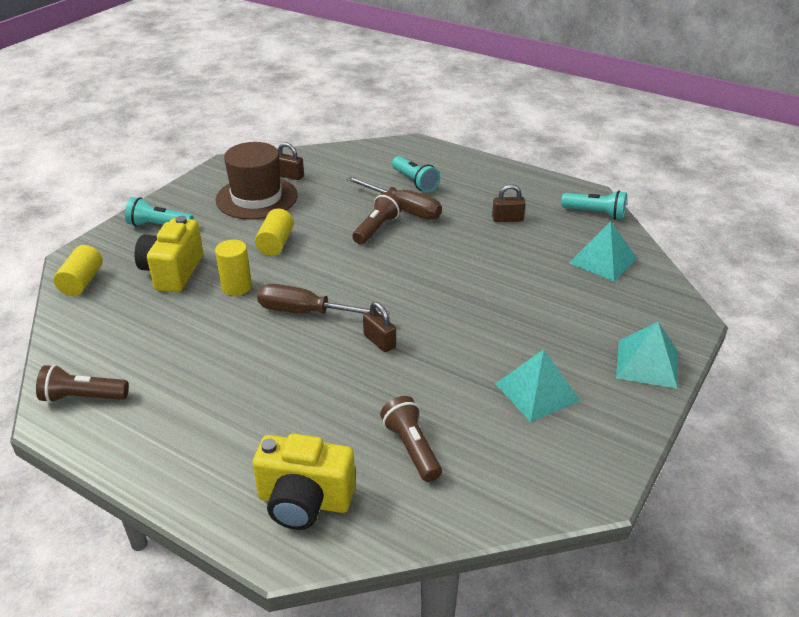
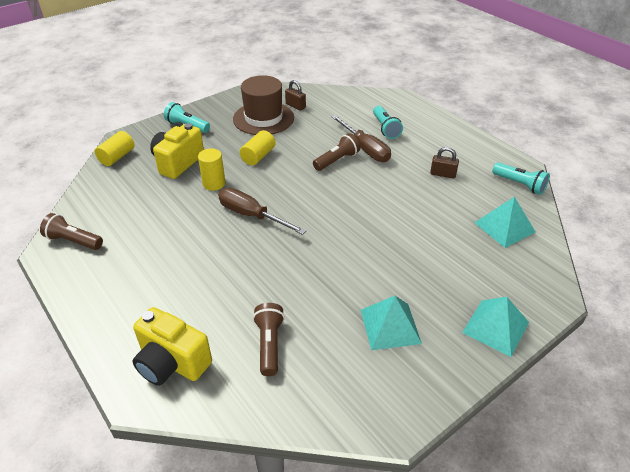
camera: 20 degrees right, 5 degrees up
(379, 341) = (291, 251): brown padlock -> none

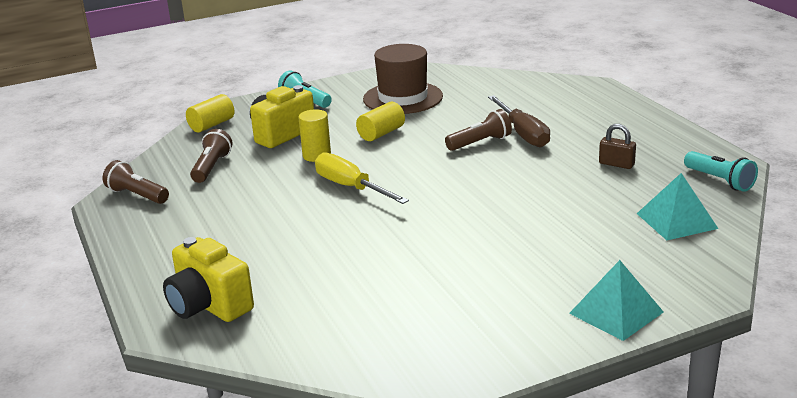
camera: 15 degrees right, 15 degrees down
(252, 215) = (351, 187): brown screwdriver -> yellow screwdriver
(269, 344) = (325, 301): brown flashlight -> brown flashlight (211, 167)
(295, 106) = (449, 87): brown padlock -> none
(385, 128) = (559, 115): turquoise flashlight -> none
(390, 326) = (479, 299): turquoise pyramid -> none

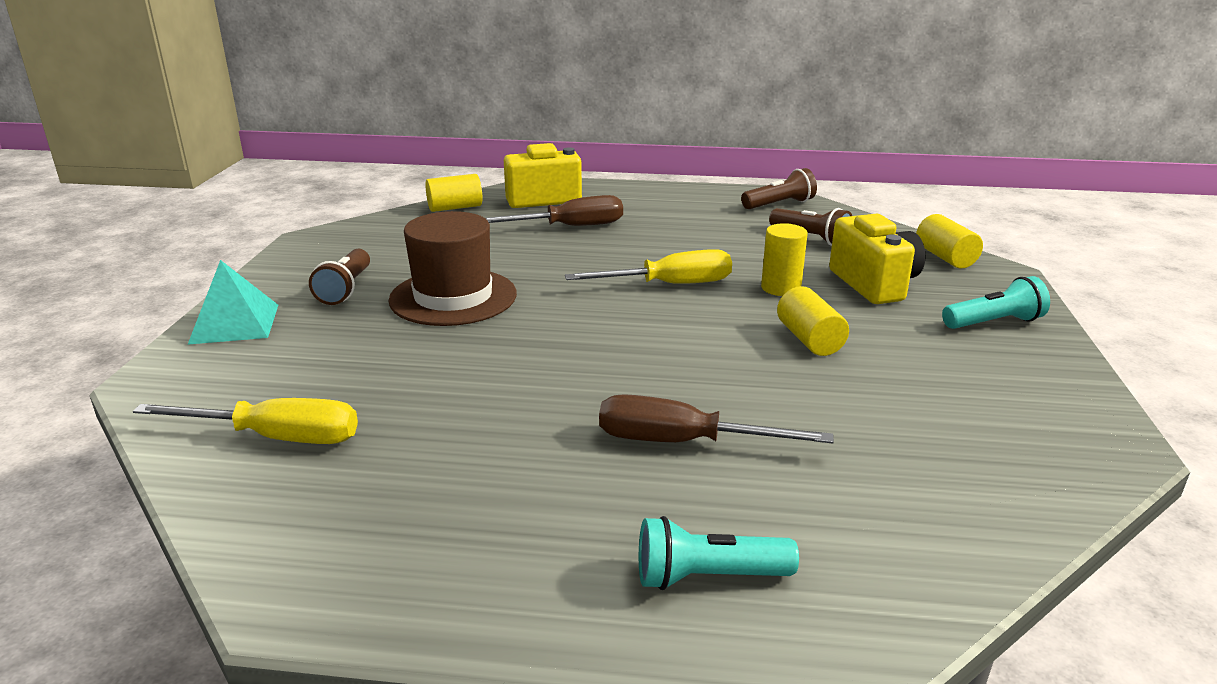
camera: 120 degrees right, 0 degrees up
(274, 262) = (570, 227): none -> brown screwdriver
(277, 344) = (455, 207): none -> yellow cylinder
(403, 98) = (947, 395): brown hat -> brown hat (453, 297)
(480, 143) = (692, 395): brown flashlight -> brown flashlight (345, 289)
(616, 164) = (473, 474): brown padlock -> none
(676, 221) = (275, 437): turquoise pyramid -> yellow screwdriver
(719, 181) = (278, 542): turquoise flashlight -> turquoise flashlight (708, 577)

